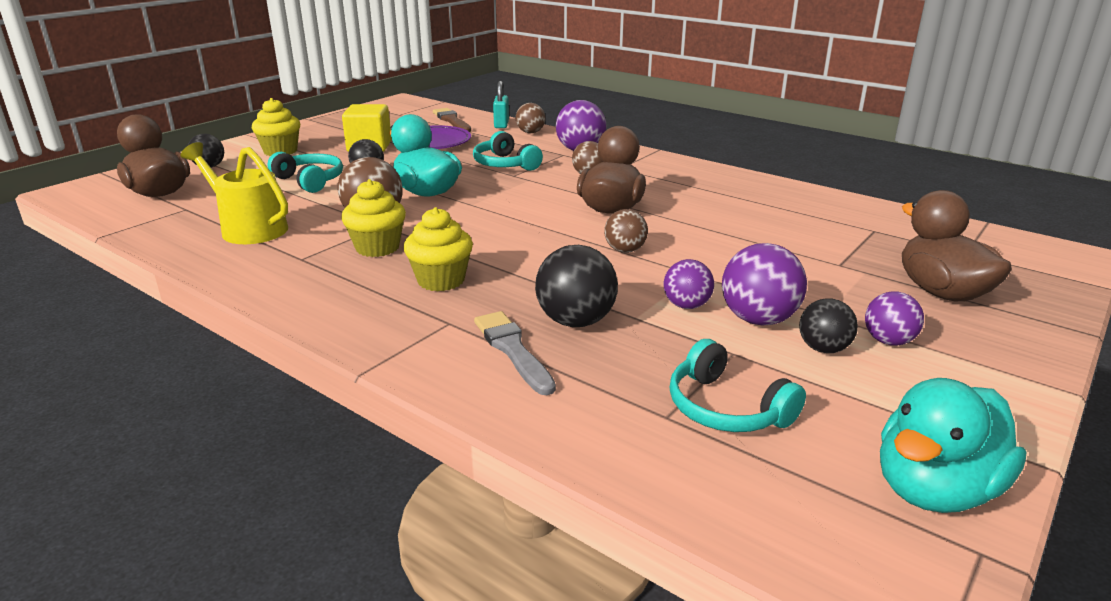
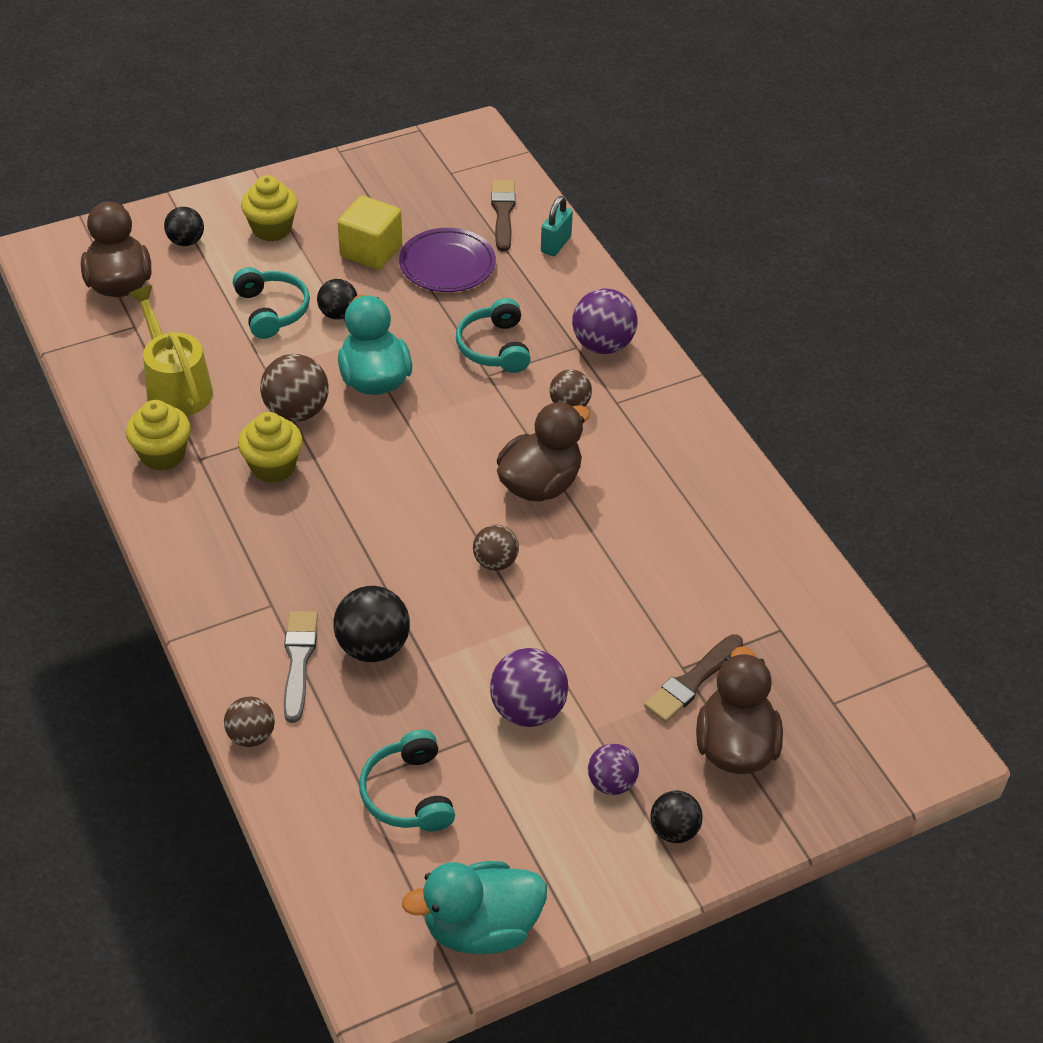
camera: 25 degrees right, 20 degrees up
(441, 280) = (299, 542): yellow cupcake -> yellow cupcake (163, 455)
(530, 132) = (576, 278): brown ball -> brown ball (251, 735)
(686, 306) = (482, 666): purple ball -> none
(823, 349) = (546, 767): black ball -> black ball (674, 830)
(857, 269) = (692, 681): none -> brown brush

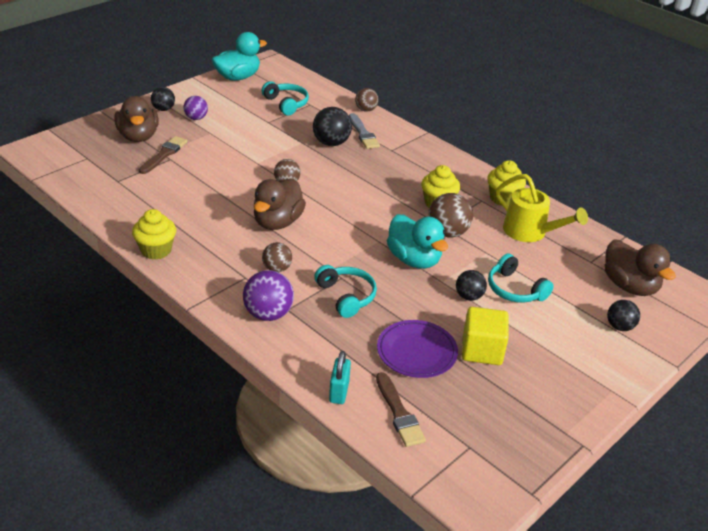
camera: 160 degrees right, 10 degrees down
(272, 229) = (570, 351): yellow cupcake -> yellow cupcake (156, 250)
(528, 709) = (244, 134): purple ball -> none

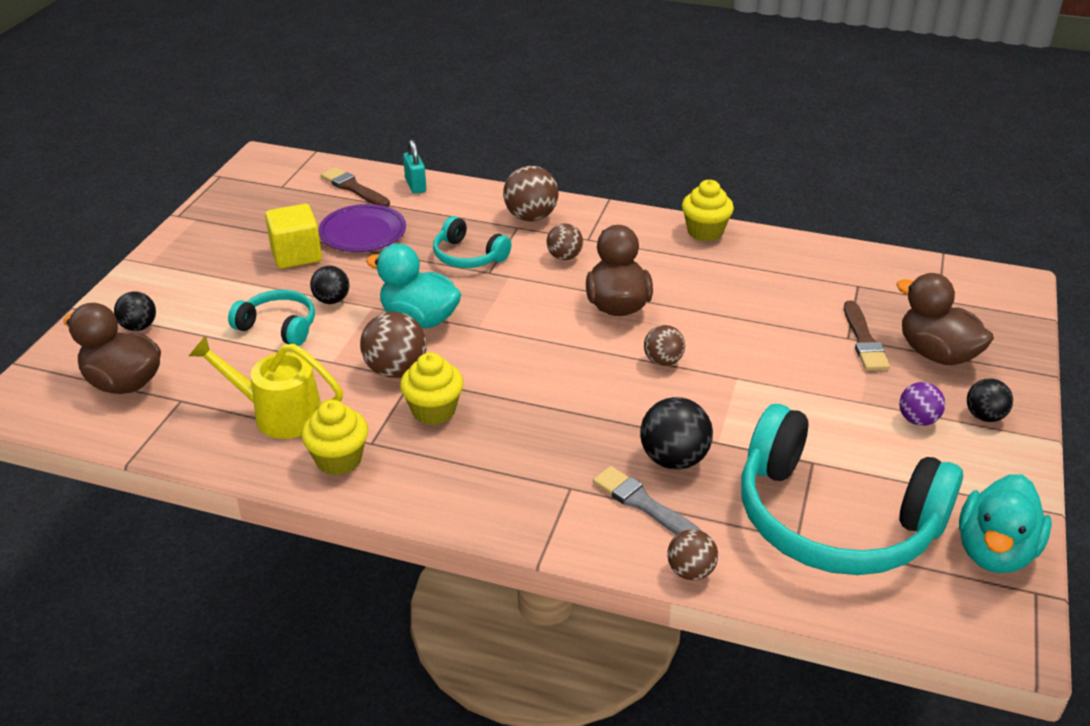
camera: 155 degrees right, 0 degrees up
(268, 314) = (531, 217): purple ball -> brown ball
(286, 104) = (834, 519): turquoise headphones -> turquoise headphones, size x2.14

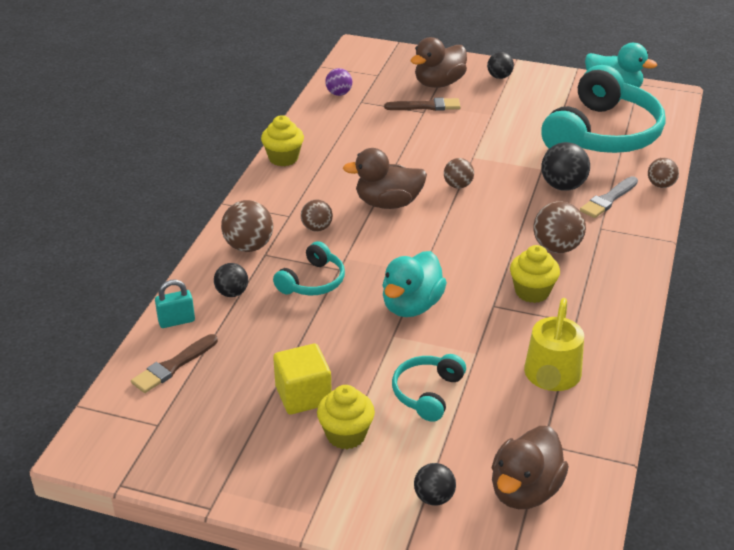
camera: 90 degrees left, 0 degrees up
(332, 300) = (384, 362): black ball -> black ball (232, 293)
(339, 459) = (599, 337): yellow cupcake -> yellow cupcake (346, 435)
(363, 233) = (266, 351): purple plate -> none
(396, 370) = (483, 315): brown ball -> brown ball (556, 248)
(917, 420) = (506, 98): purple ball -> purple ball (339, 93)

